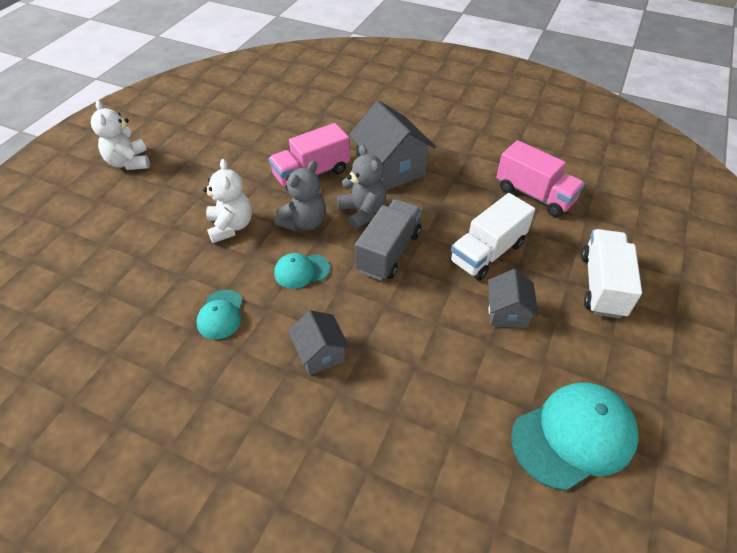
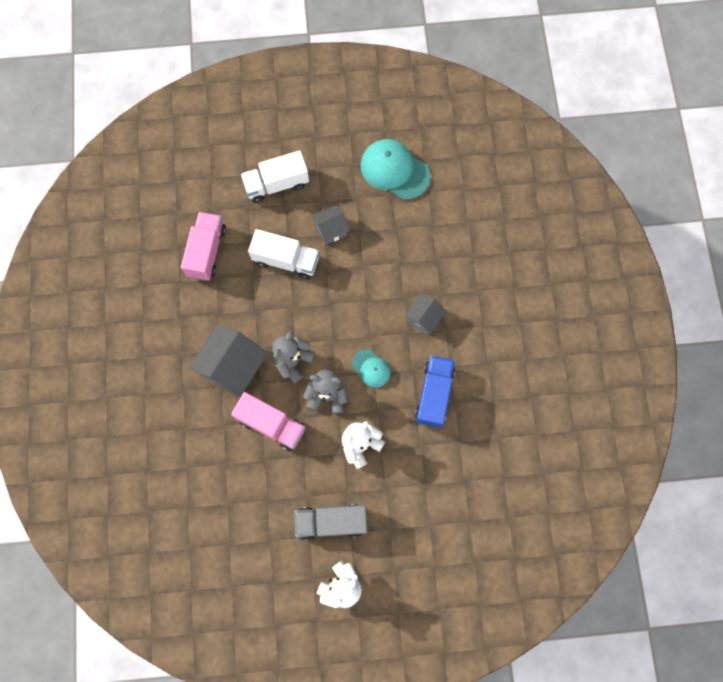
camera: 120 degrees left, 25 degrees up
(221, 314) = (434, 394): turquoise cap -> blue truck
(389, 252) = (321, 322): grey truck -> grey truck (331, 522)

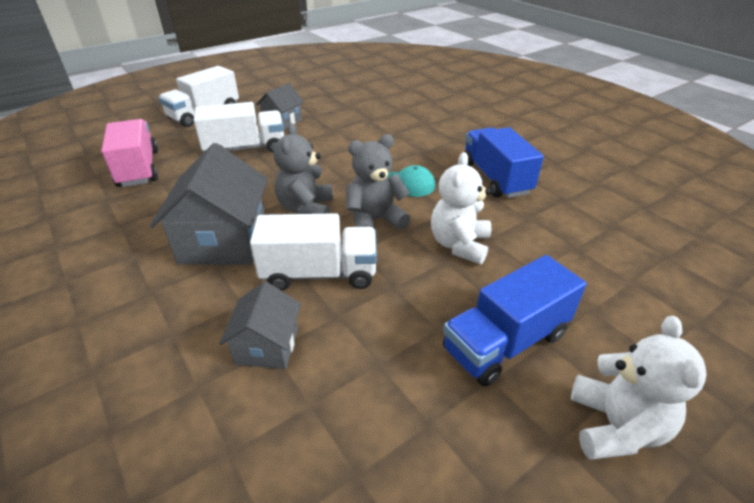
camera: 30 degrees left, 35 degrees down
(271, 424) = (319, 273): pink truck -> white truck
(331, 522) = (505, 342): grey truck -> blue truck
(394, 170) = (318, 84): turquoise cap -> none
(424, 318) = (427, 139): grey house -> grey house (267, 346)

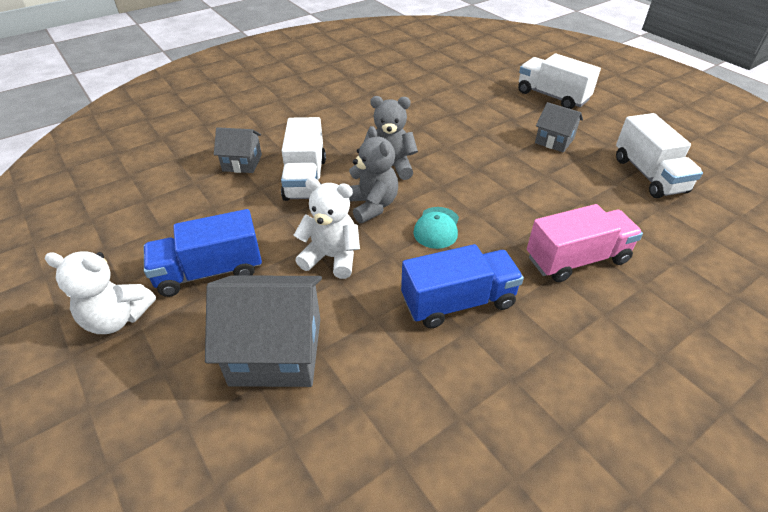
camera: 90 degrees right, 5 degrees up
(138, 169) = (444, 85): pink truck -> pink truck (576, 259)
(224, 241) = (348, 134): grey house -> grey house (276, 351)
(245, 148) = (488, 126): white truck -> white truck (648, 175)
(505, 342) = (210, 272): blue truck -> blue truck turned 75 degrees counterclockwise

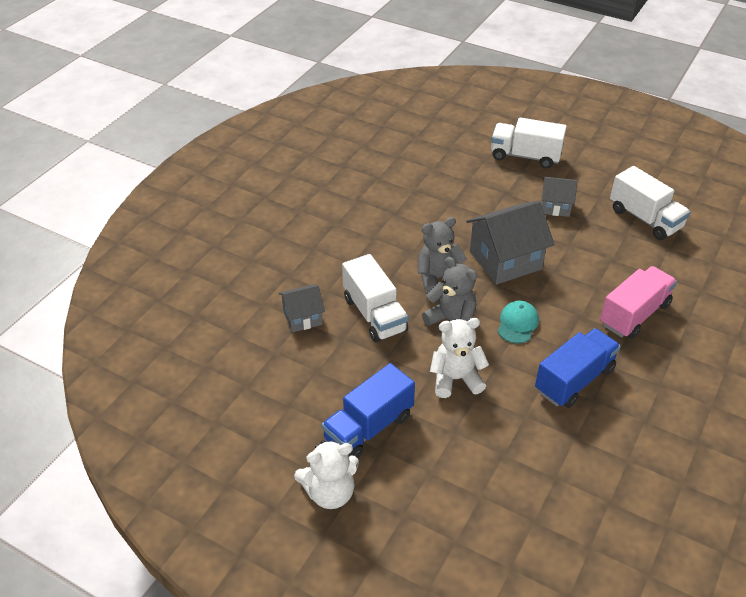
camera: 25 degrees left, 0 degrees up
(276, 351) = (474, 467): grey house -> grey house (505, 260)
(437, 228) = (517, 324): turquoise cap -> turquoise cap turned 150 degrees counterclockwise

